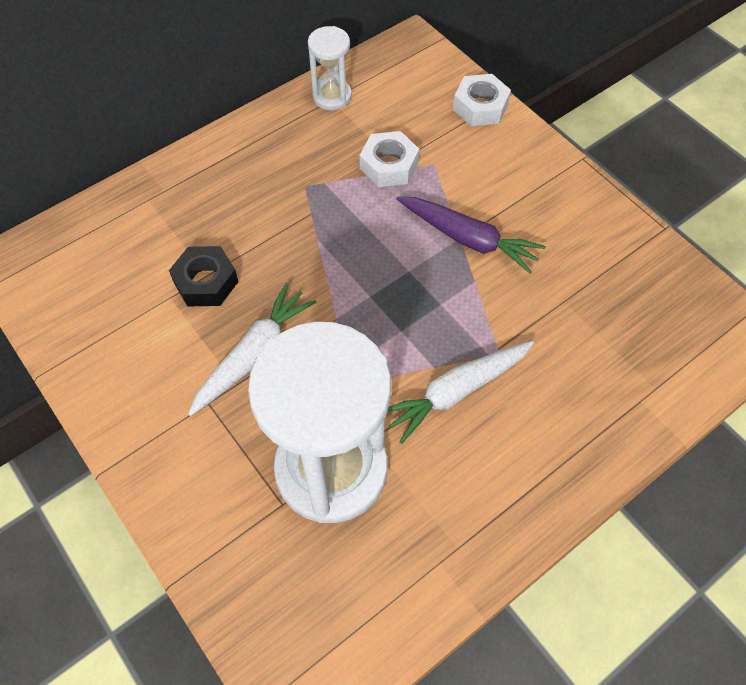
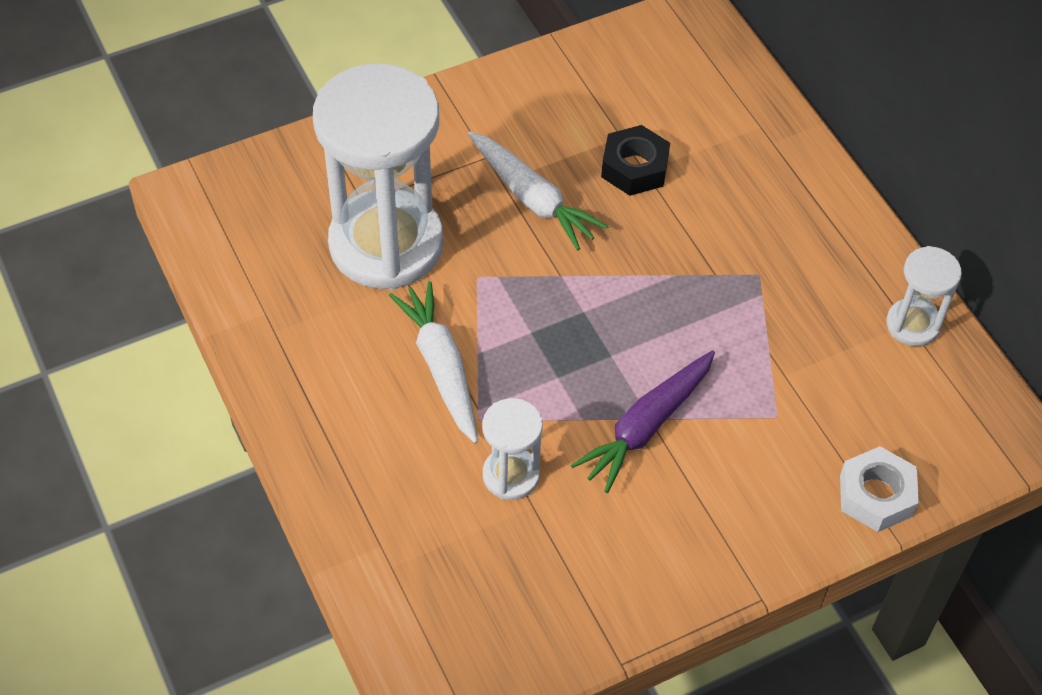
camera: 100 degrees right, 5 degrees down
(389, 165) = (780, 366): white nut -> none
(543, 320) = (511, 475): none -> white hourglass

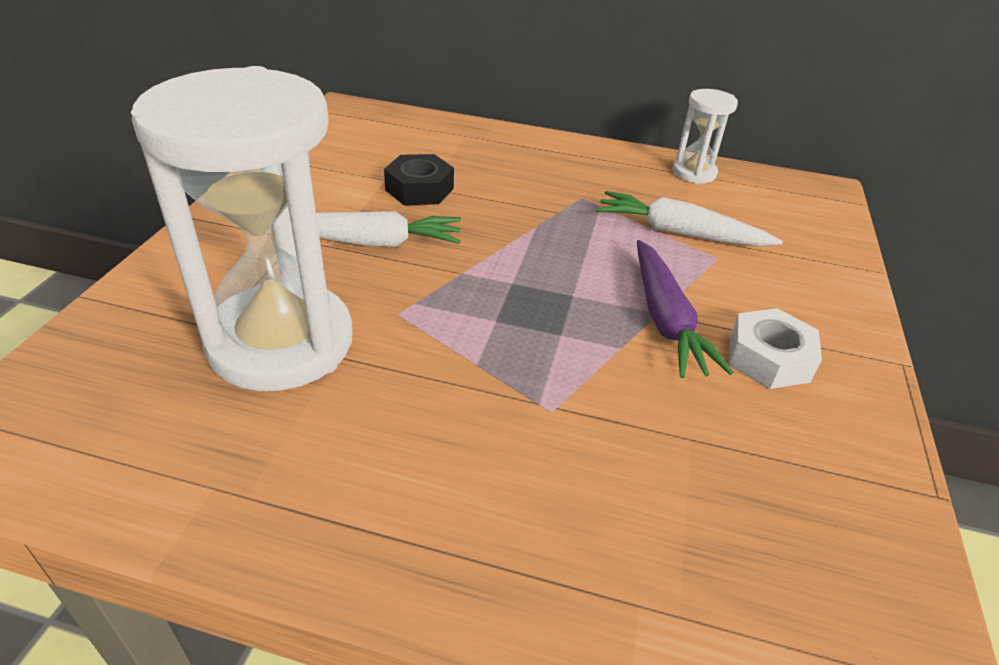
camera: 50 degrees left, 15 degrees down
(441, 367) = (462, 396): white carrot -> white carrot (679, 233)
(511, 475) = (640, 430): white hourglass -> none
(876, 495) = (831, 258): white nut -> white nut (769, 358)

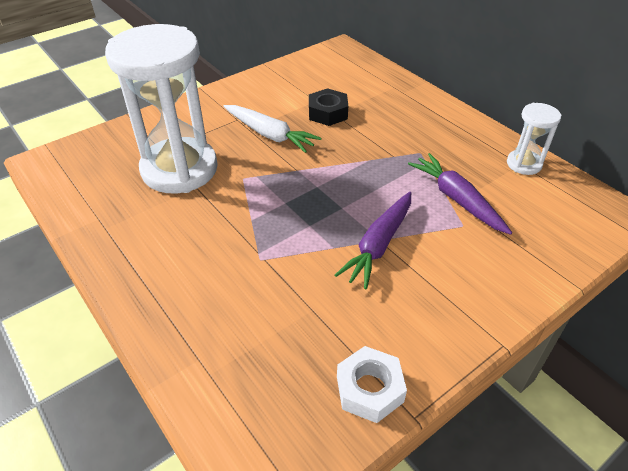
camera: 40 degrees right, 5 degrees up
(679, 233) = (457, 199): white carrot -> purple carrot
(769, 358) = (413, 296): white nut -> white nut (369, 389)

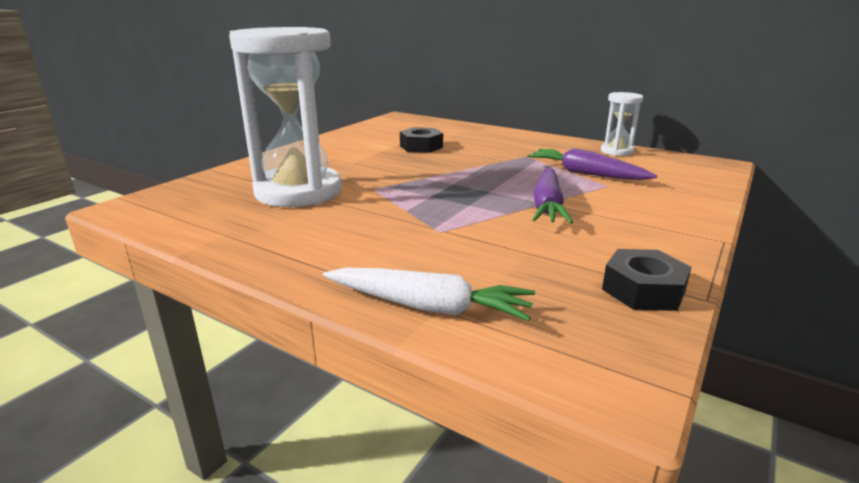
camera: 20 degrees left, 20 degrees down
(270, 135) = (376, 163): white carrot -> white carrot (429, 307)
(369, 389) = (643, 290): white nut -> black nut

